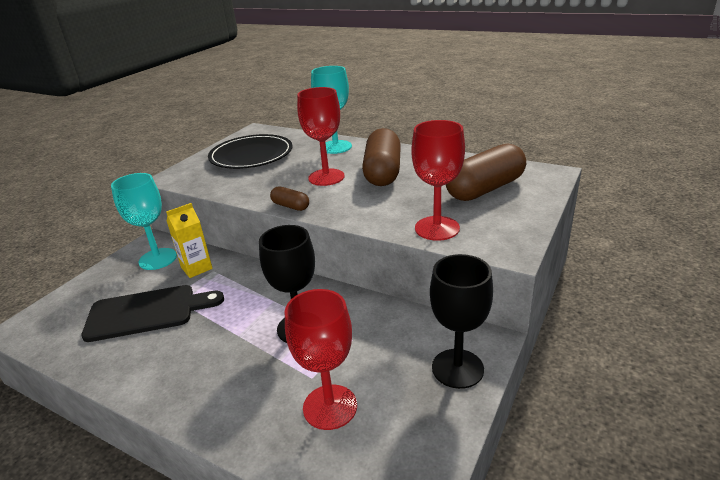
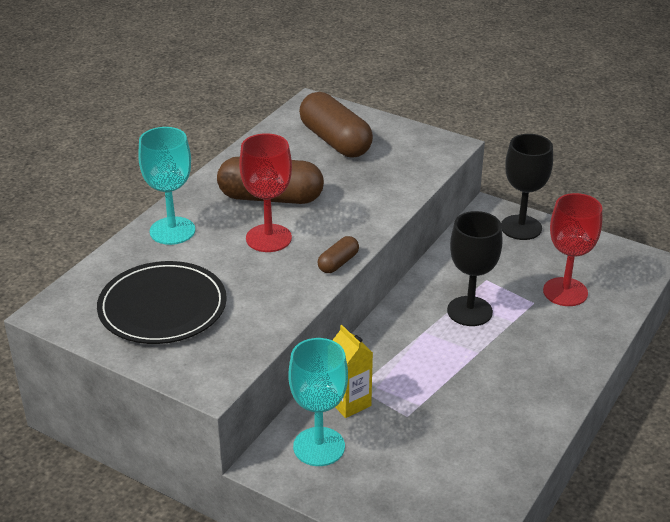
camera: 90 degrees left, 5 degrees up
(147, 312) = (436, 431): black cutting board -> none
(437, 228) = (407, 174): red goblet -> none

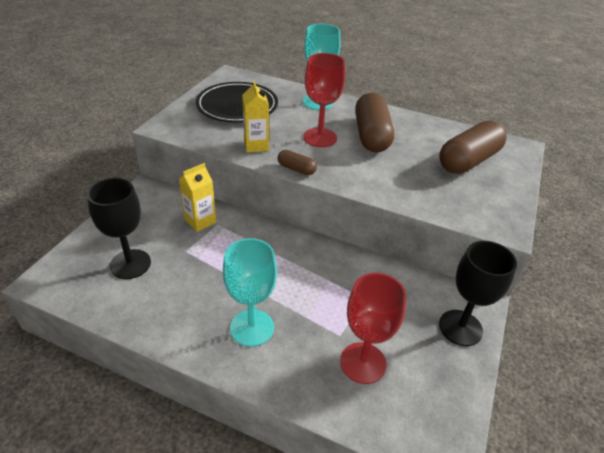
camera: 80 degrees right, 5 degrees up
(279, 293) = (256, 145): none -> yellow carton
(319, 446) = (158, 209): turquoise goblet -> turquoise goblet (252, 327)
(469, 311) = (316, 287): black goblet -> black goblet (130, 264)

